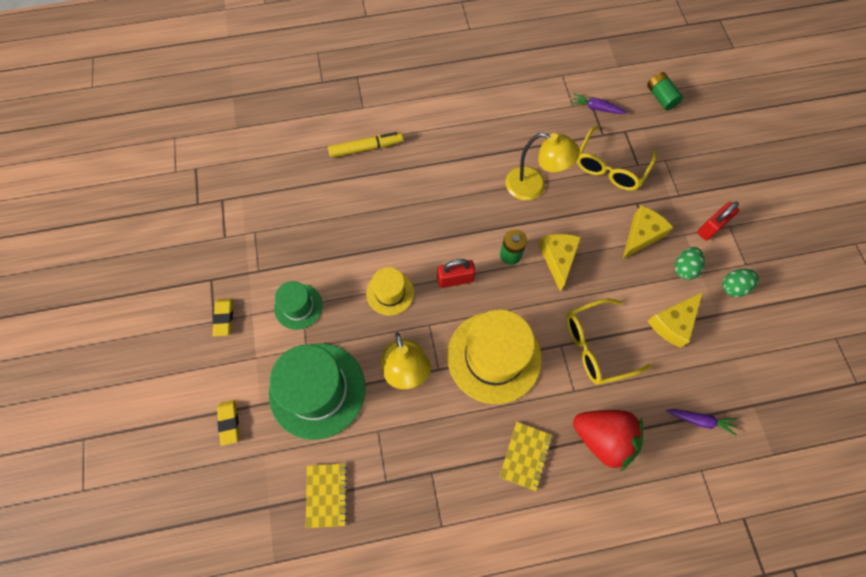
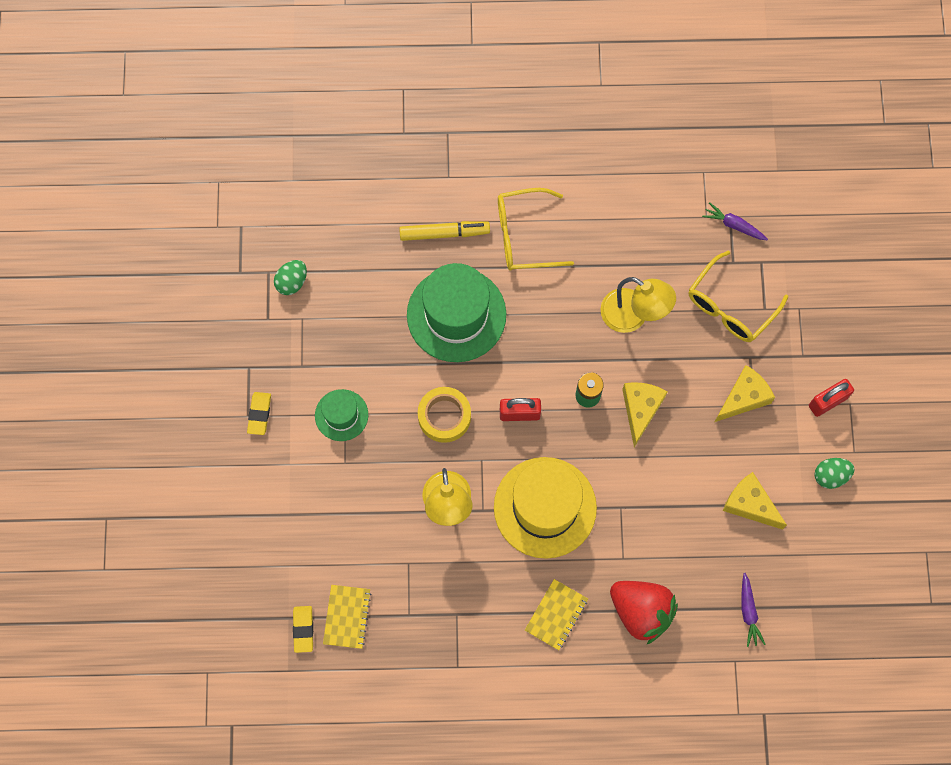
camera: 10 degrees right, 5 degrees up
(229, 422) = (255, 528): yellow eraser -> yellow eraser (303, 629)
(317, 390) = (351, 510): green hat -> green hat (456, 314)
(390, 293) = (444, 416): yellow hat -> yellow tape
(596, 346) = (658, 515): yellow glasses -> yellow glasses (523, 236)
(660, 97) = (818, 223): green battery -> none
(672, 323) = (750, 504): yellow cheese -> yellow cheese turned 75 degrees clockwise
(684, 268) = (781, 445): green egg -> green egg (292, 282)
(700, 420) = (748, 612): purple carrot -> purple carrot turned 60 degrees clockwise

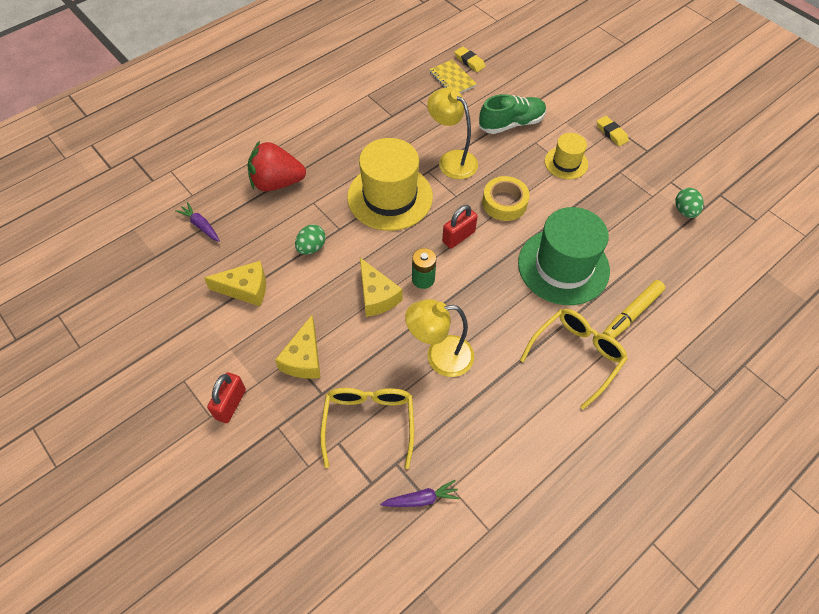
camera: 140 degrees right, 15 degrees down
(341, 415) = (566, 163): green hat -> yellow hat
(345, 504) = (511, 124): none -> green shoe
(556, 615) = (331, 149): yellow notebook -> none
(830, 476) = (193, 349): green egg -> green egg (311, 247)

